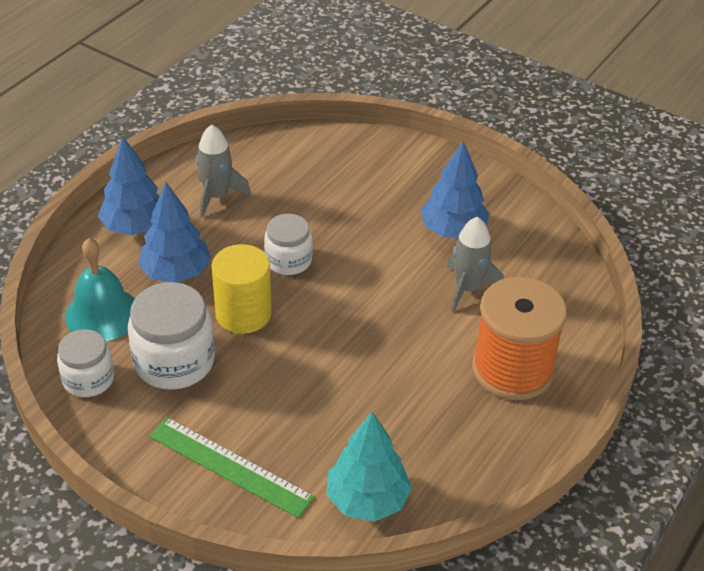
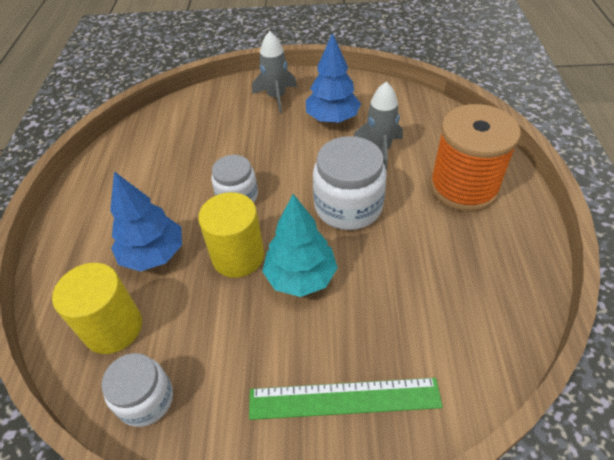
camera: 30 degrees left, 5 degrees up
(102, 314) = (113, 328): turquoise bell -> yellow cylinder
(135, 226) = (87, 236): blue tree -> none
(174, 361) = (214, 332): white jar -> white jar (348, 206)
(217, 196) = (140, 178): grey rocket -> grey rocket (276, 97)
(367, 499) = (475, 351): turquoise tree -> turquoise tree (301, 277)

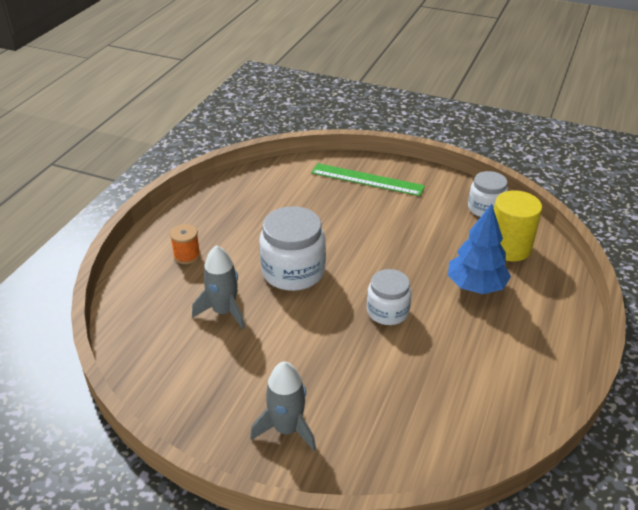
camera: 160 degrees left, 10 degrees down
(238, 256) = (404, 263): yellow cylinder -> none
(301, 277) = (361, 237): turquoise tree -> none
(332, 118) = (241, 367): blue tree -> none
(463, 187) = (187, 255): orange spool -> orange spool, size x0.43

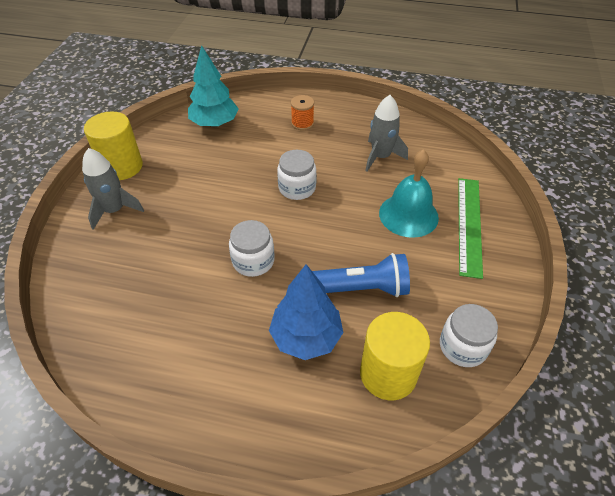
camera: 80 degrees right, 10 degrees up
(151, 329) = (214, 123): none -> turquoise tree
(203, 425) = (122, 167): none -> yellow cylinder
(224, 311) = (238, 156): grey rocket -> grey rocket (380, 157)
(293, 271) = (297, 188): white jar -> white jar, size x0.63
(348, 208) = (408, 215): none -> turquoise bell
(428, 250) = (358, 289): none -> blue flashlight

